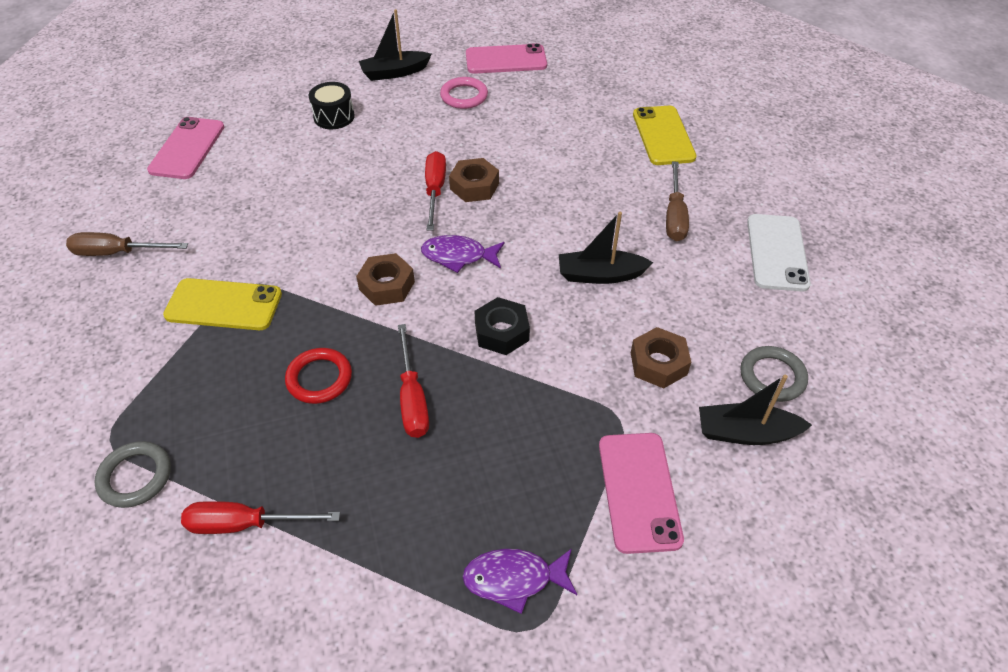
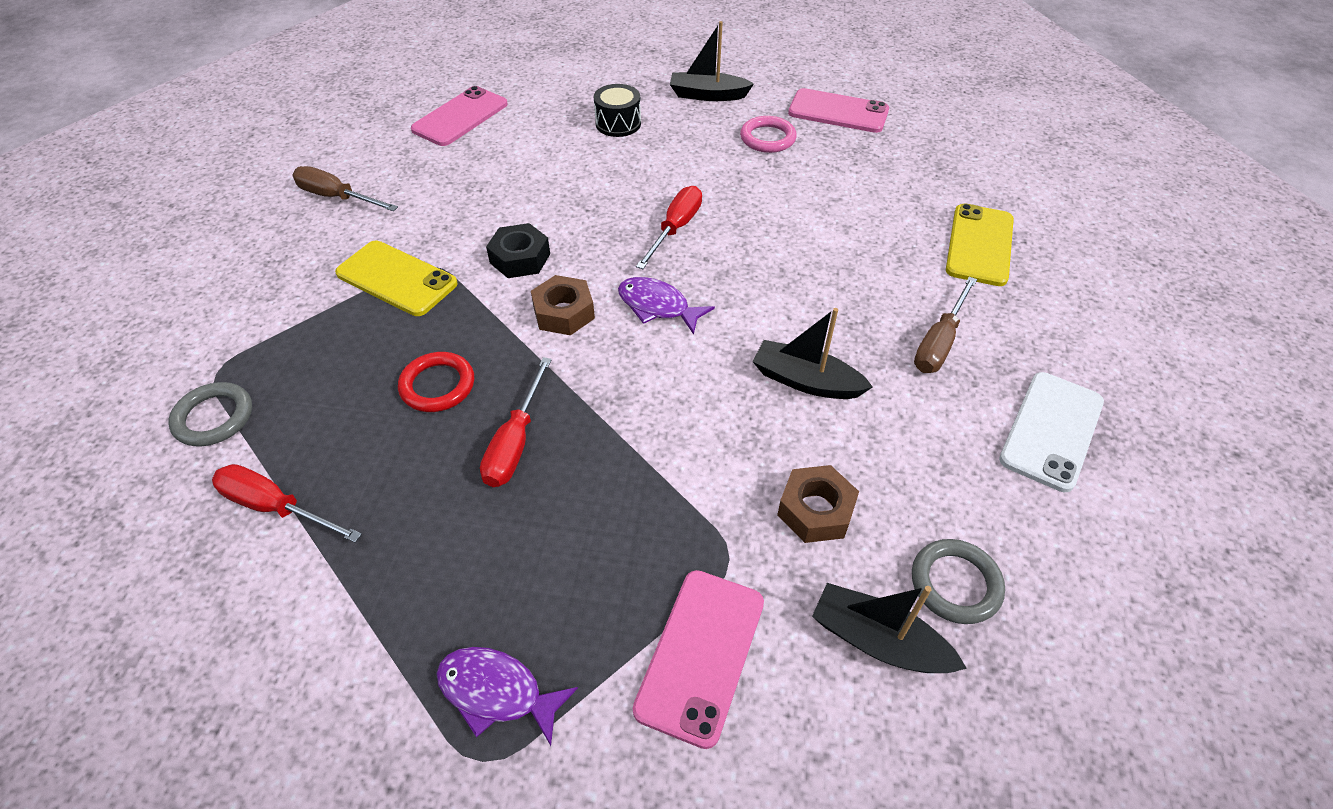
camera: 25 degrees right, 0 degrees up
(474, 186) = (720, 237): brown nut -> none
(501, 332) = (654, 406): black nut -> black nut (520, 258)

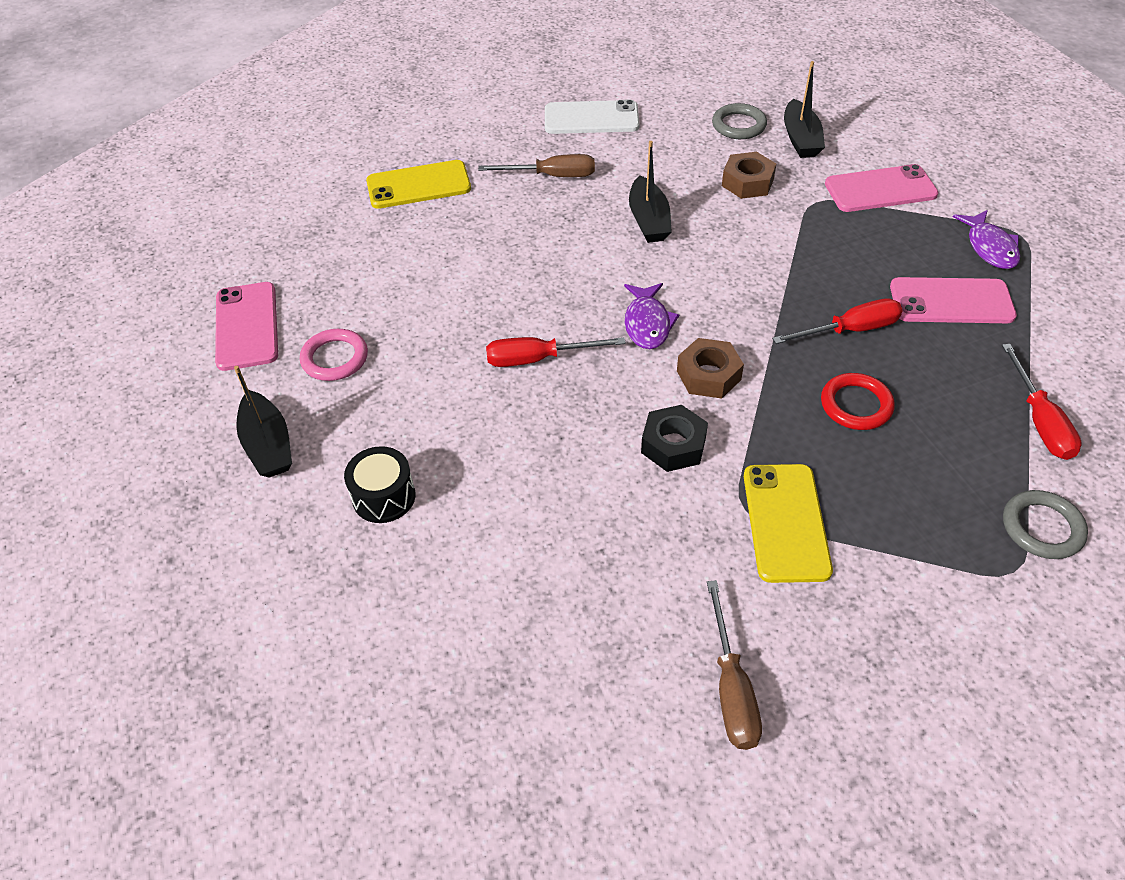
camera: 120 degrees left, 0 degrees up
(460, 117) = (475, 680): pink phone -> pink phone (951, 301)

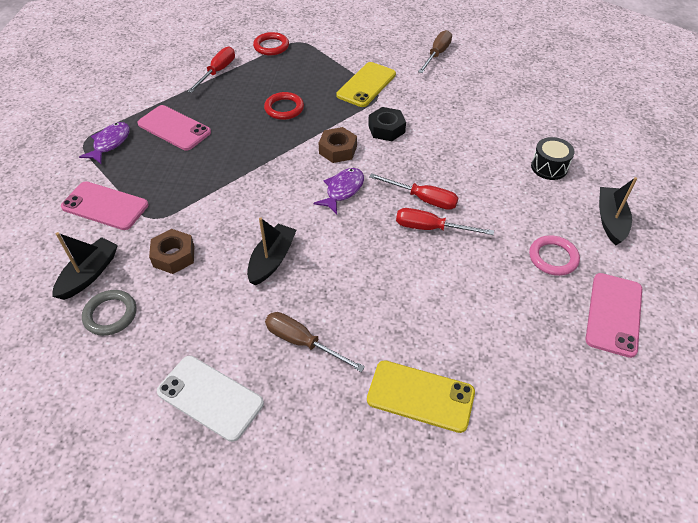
camera: 150 degrees left, 0 degrees up
(850, 330) = (242, 138): red screwdriver -> red screwdriver (431, 228)
(1042, 528) = (271, 46): grey ring -> red ring

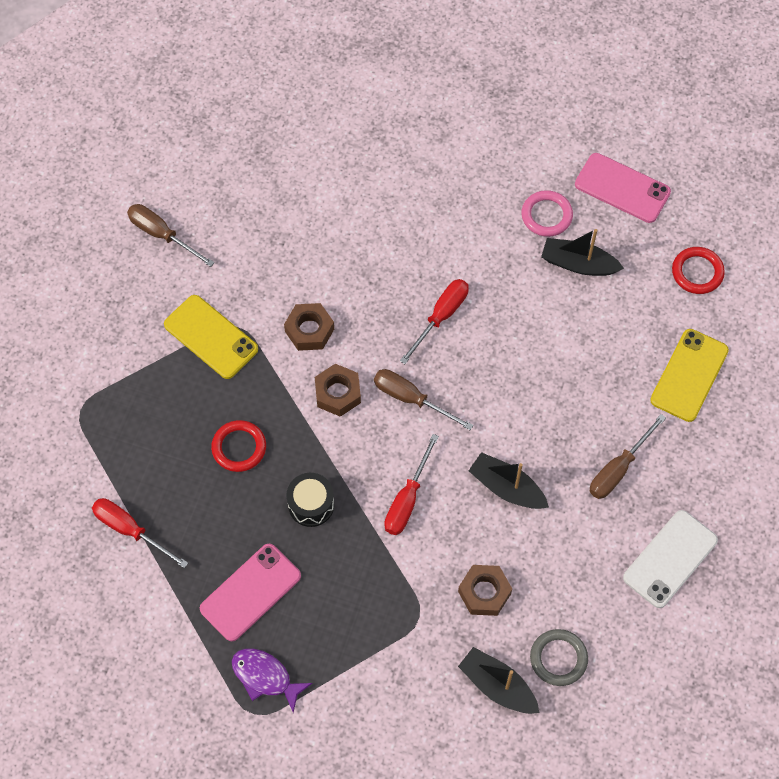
camera: 80 degrees left, 15 degrees up
(105, 206) = (388, 675): pink phone -> none
(271, 46) = (83, 450): red ring -> red ring (697, 272)
(343, 190) = (411, 399): purple fish -> brown screwdriver
(386, 129) = (309, 330): black nut -> brown nut
(431, 228) = (487, 319): red screwdriver -> red screwdriver (407, 499)
(549, 167) = (414, 174): black drum -> black drum (311, 505)
(610, 220) = (505, 145): black boat -> black boat (578, 264)

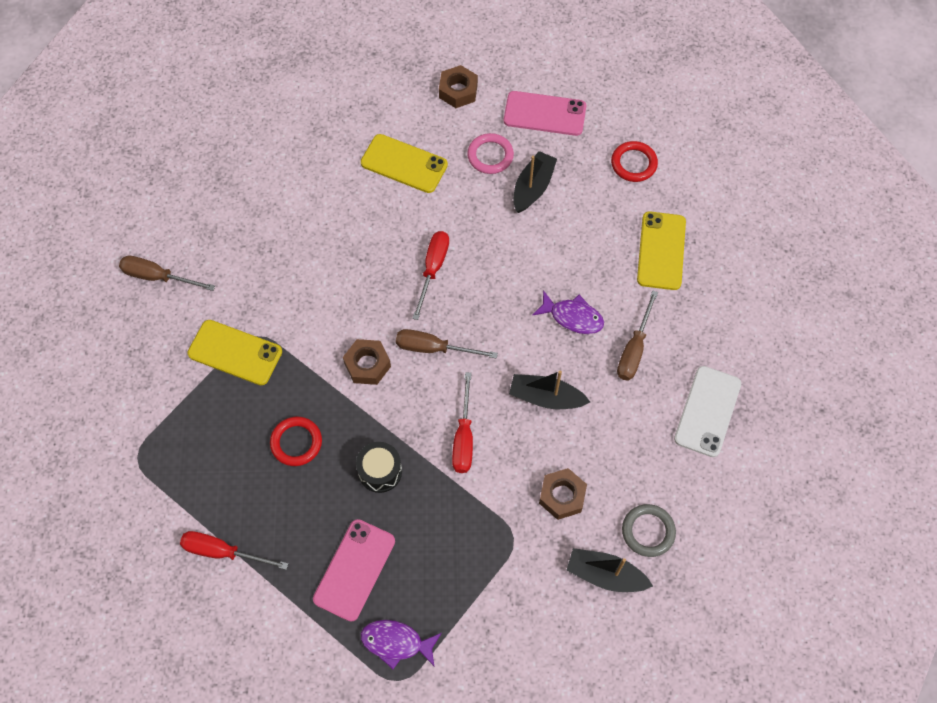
camera: 20 degrees left, 0 degrees up
(309, 330) = (322, 318): brown nut -> brown nut (458, 91)
(452, 196) = (404, 164): none -> yellow phone
(567, 414) = (572, 317): none -> purple fish
(578, 264) = (533, 187): black boat -> black boat turned 120 degrees clockwise

